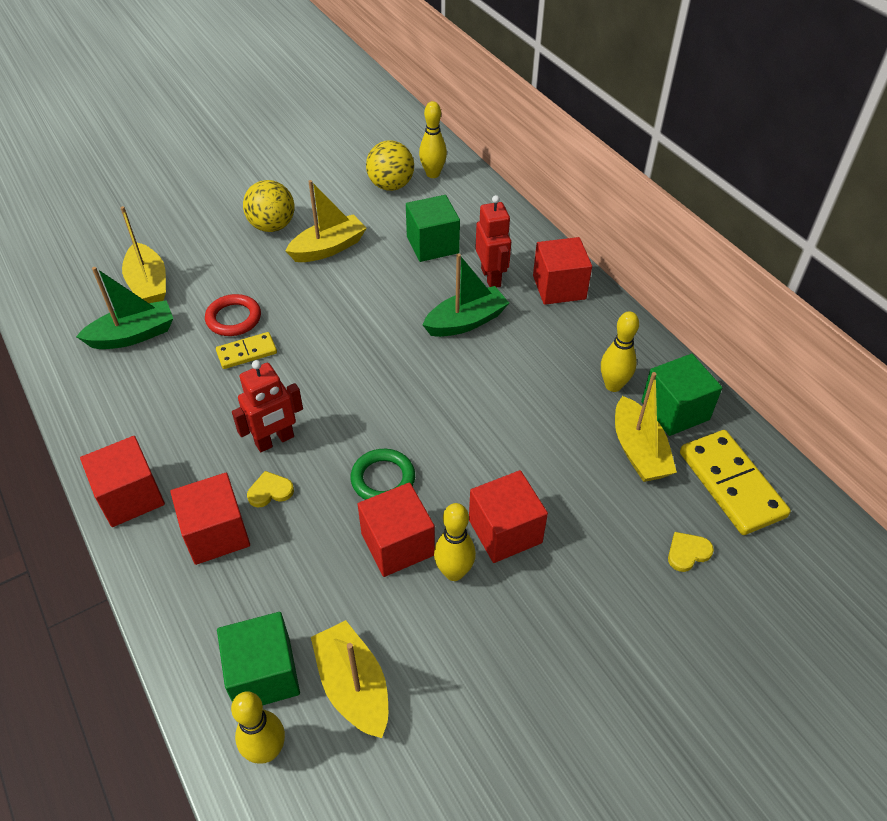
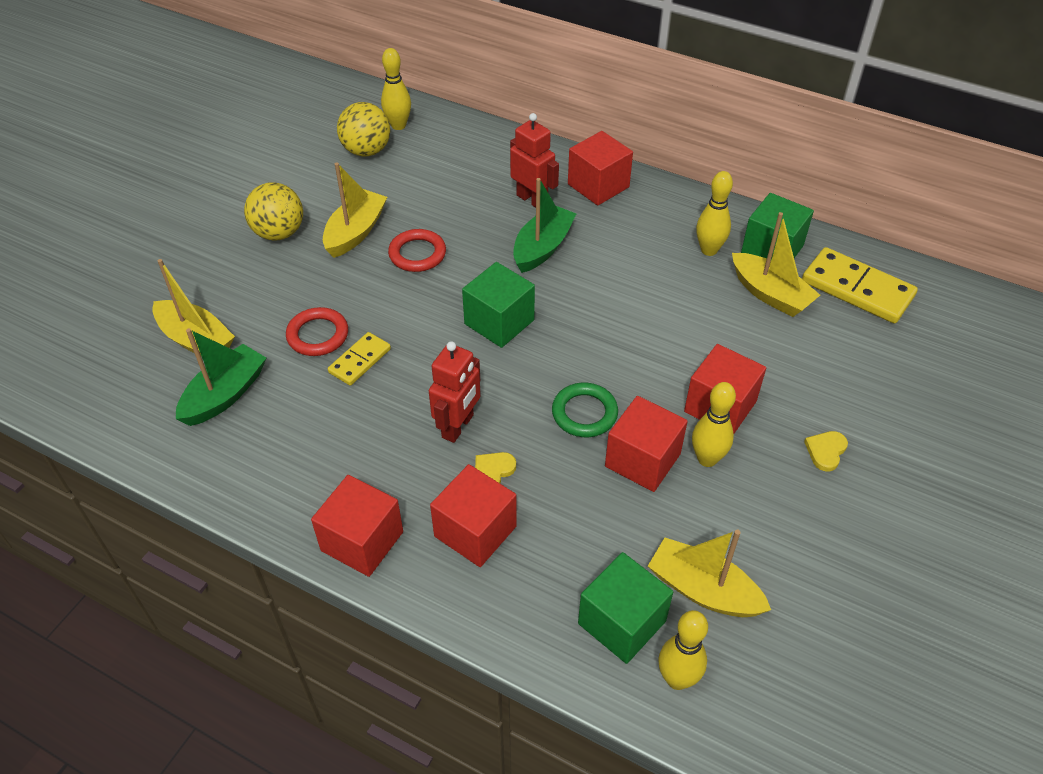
camera: 30 degrees left, 0 degrees up
(360, 285) = (417, 254): none -> red ring
(432, 245) = (454, 191): green cube -> green cube (499, 322)
(687, 552) = (867, 355): yellow heart -> yellow heart (826, 451)

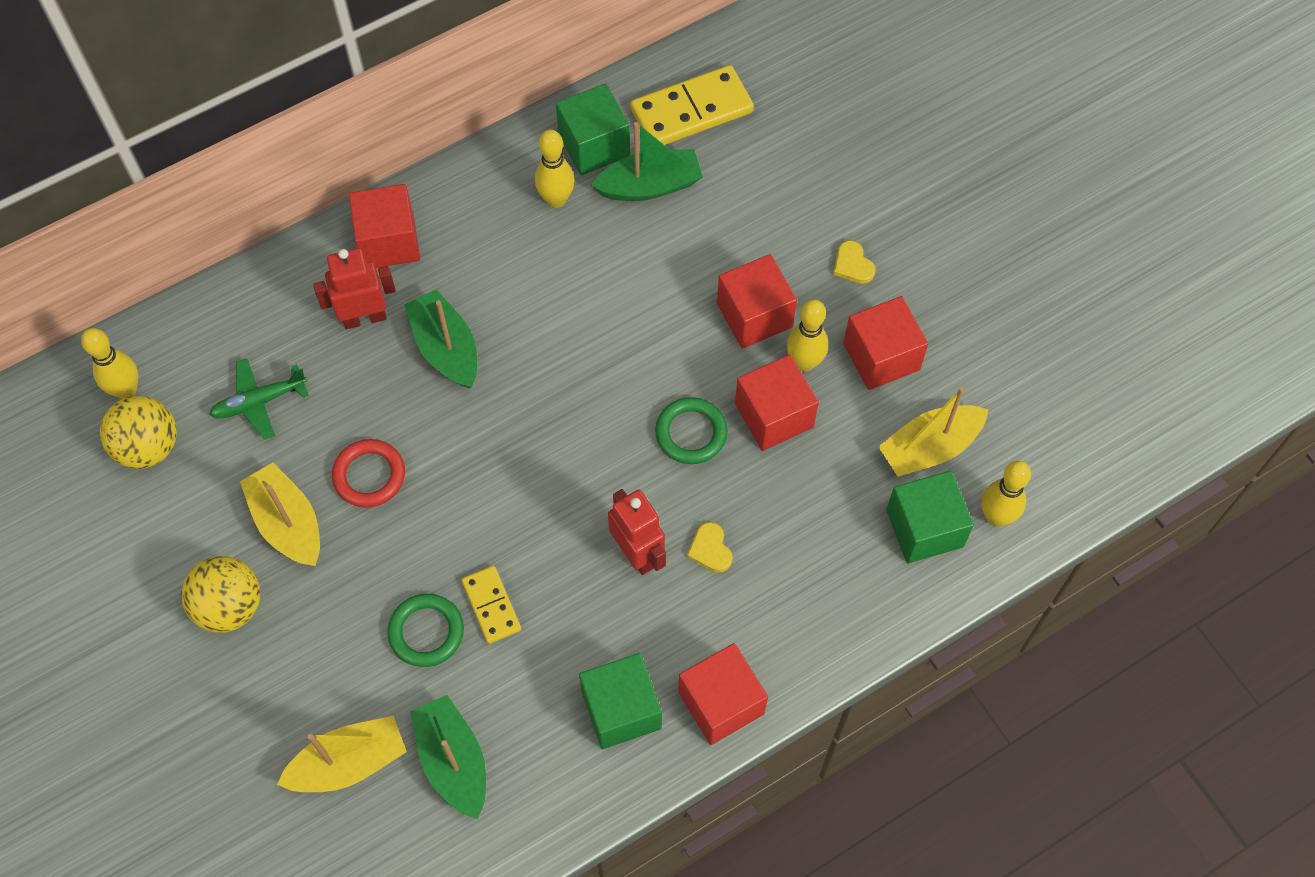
camera: 60 degrees left, 15 degrees up
(318, 335) = (426, 632): red ring -> green ring
(433, 181) = (259, 402): none -> green plane
(475, 531) = (767, 598): red cube -> red cube (881, 356)
(499, 322) = (525, 446): green cube -> green cube (621, 710)
(770, 294) = (650, 186): yellow boat -> green boat

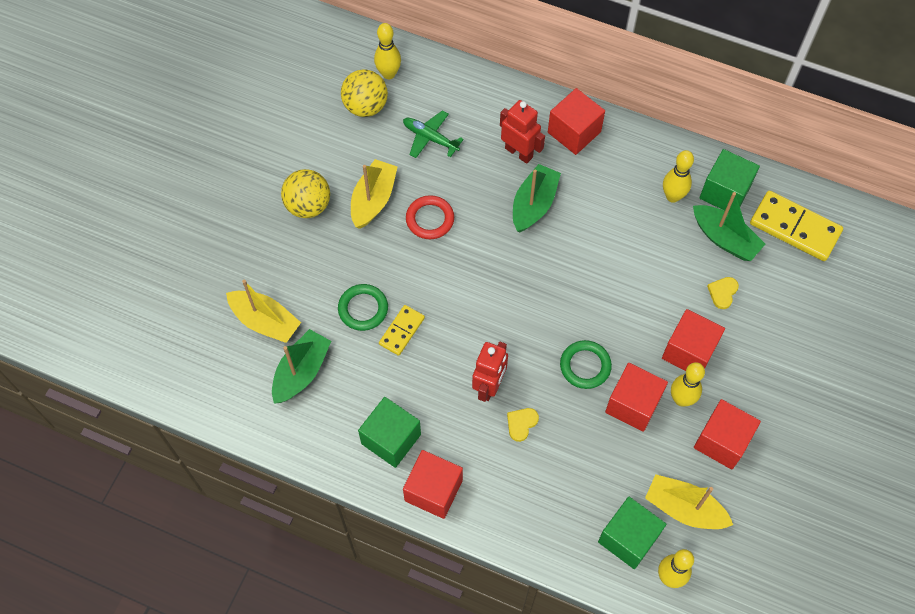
camera: 55 degrees right, 0 degrees up
(852, 265) = (770, 385): yellow heart -> yellow heart (722, 293)

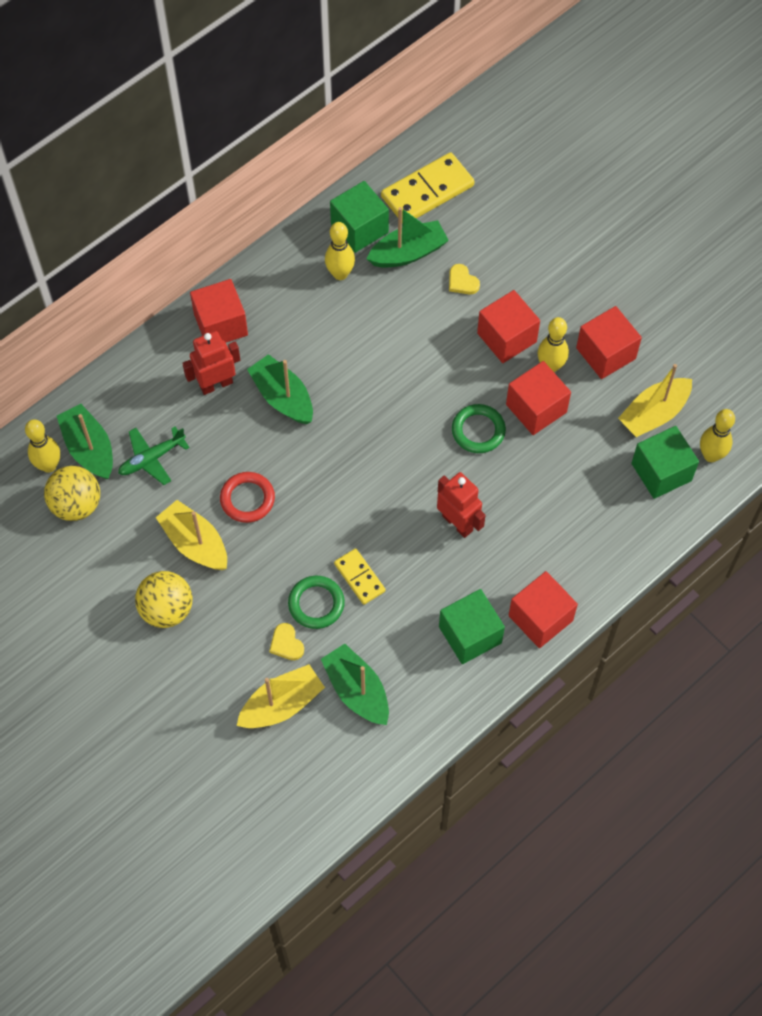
camera: 65 degrees left, 0 degrees up
(416, 93) = (89, 448): none -> green boat
(521, 424) = (510, 512): yellow heart -> yellow heart (286, 643)

